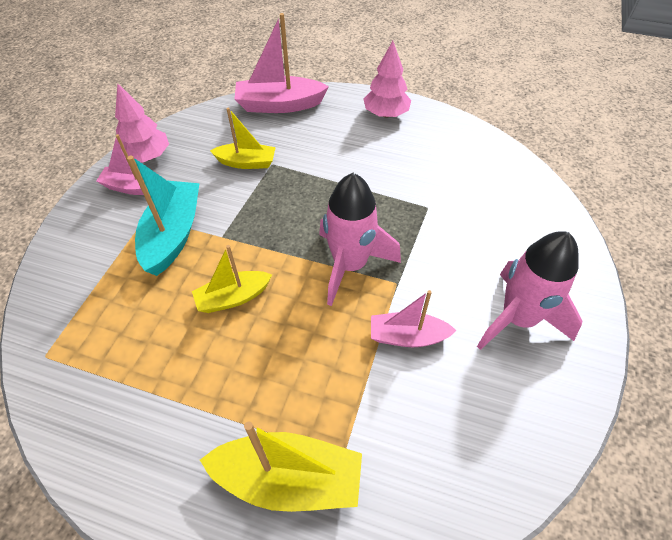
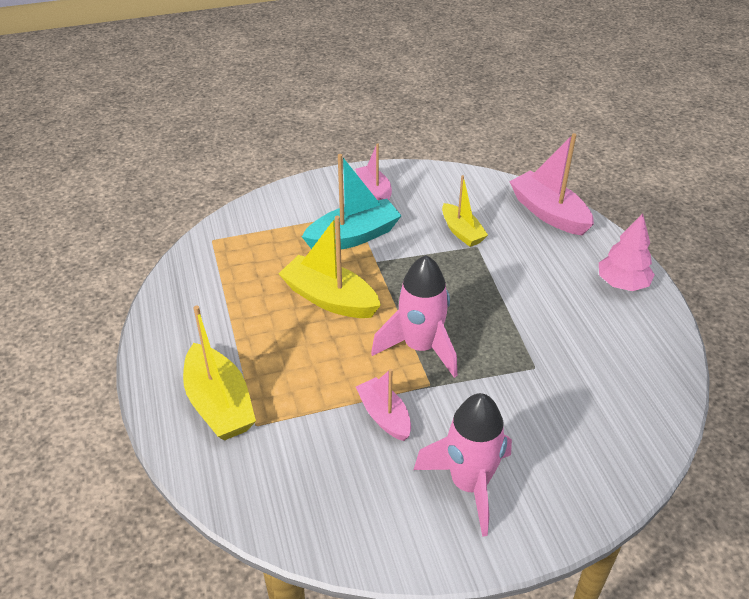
camera: 55 degrees right, 10 degrees down
(147, 156) = (409, 179): pink tree -> none
(233, 297) = (330, 298): yellow boat -> yellow boat, size x1.57

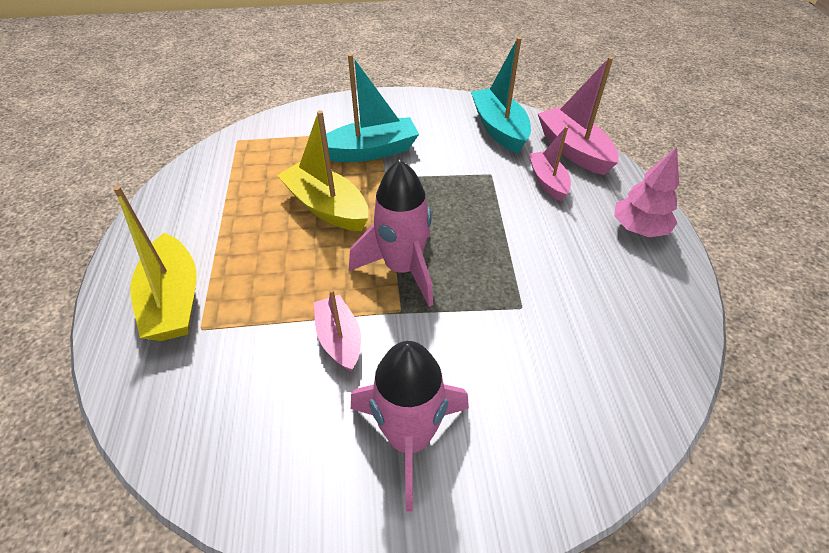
camera: 10 degrees right, 5 degrees up
(374, 191) = (405, 113): pink boat -> pink boat (547, 181)
(462, 232) = (479, 158): yellow boat -> none
(473, 198) = (499, 129): none -> turquoise boat

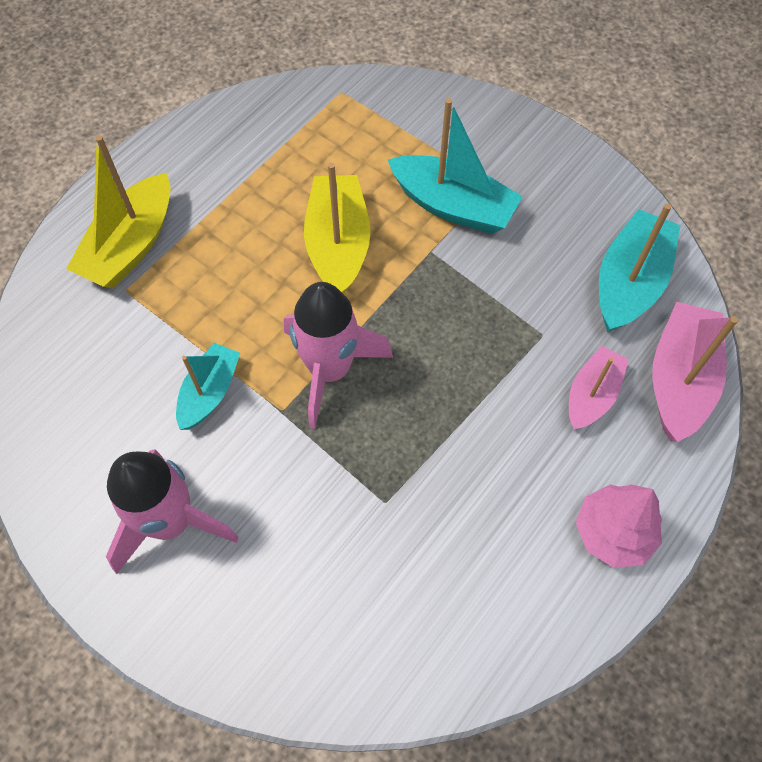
camera: 45 degrees right, 15 degrees up
(339, 339) = (210, 392): pink boat -> turquoise boat

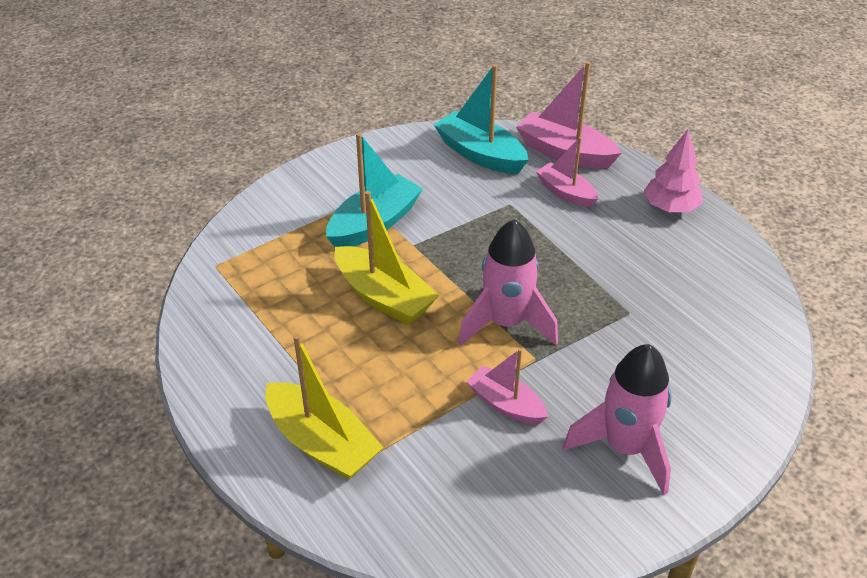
camera: 75 degrees left, 20 degrees down
(210, 392) = (506, 404): turquoise boat -> pink boat
(338, 244) = (384, 297): yellow boat -> yellow boat turned 150 degrees counterclockwise

